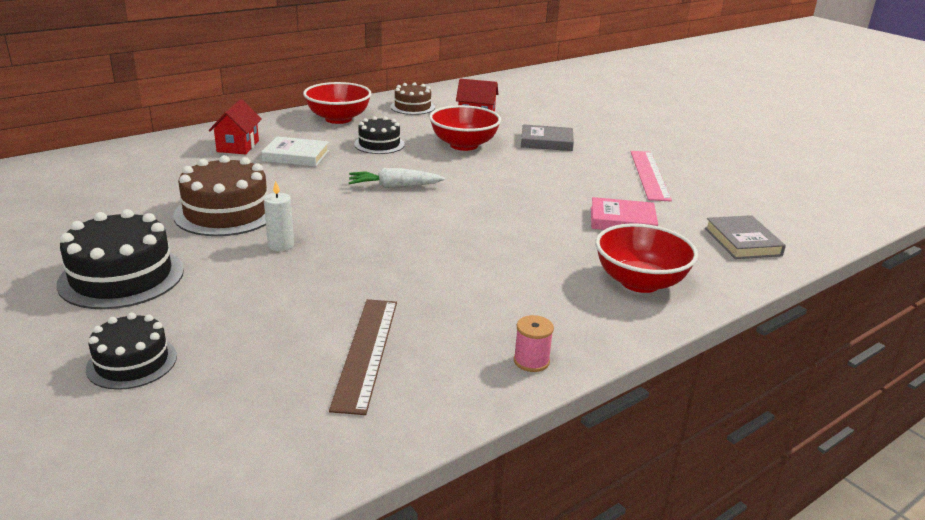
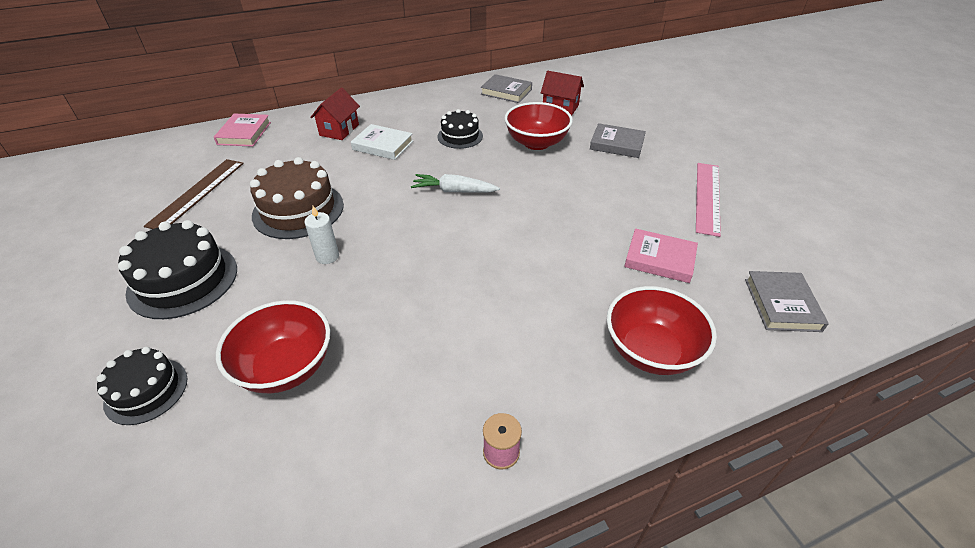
camera: 15 degrees right, 15 degrees up
(122, 155) = (244, 133): none -> pink book
(338, 119) = (436, 102): red bowl -> red bowl (286, 367)
(366, 352) = (348, 411): brown ruler -> brown ruler (197, 193)
(412, 107) = (506, 92): brown cake -> grey book

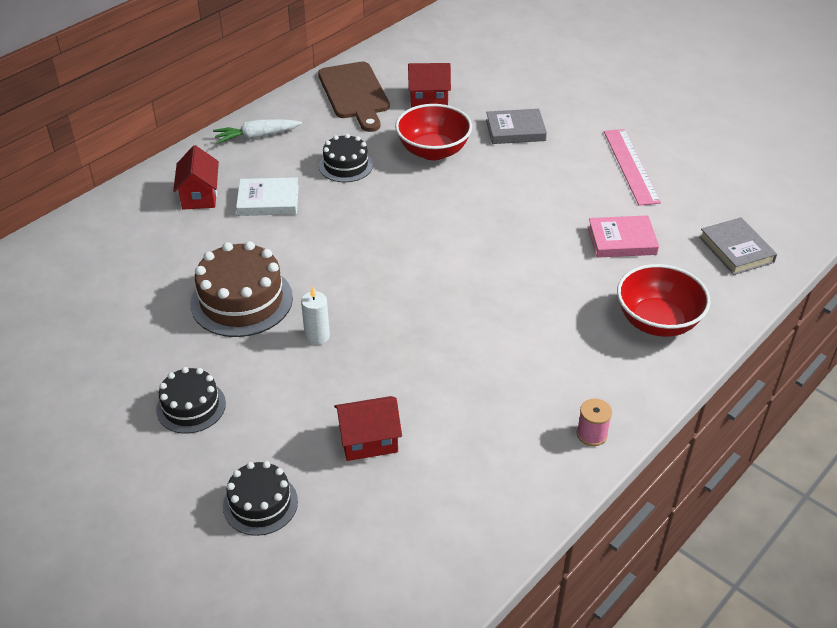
camera: 25 degrees left, 0 degrees up
(183, 280) = (191, 406): black cake -> black cake, size x0.61
(197, 193) = (106, 318): brown ruler -> none
(244, 133) = (85, 232): pink book -> none
(286, 367) = (368, 441): red bowl -> red house
(454, 191) = (388, 231): white carrot -> white carrot (256, 137)
(506, 92) = (355, 94): grey book -> brown cutting board

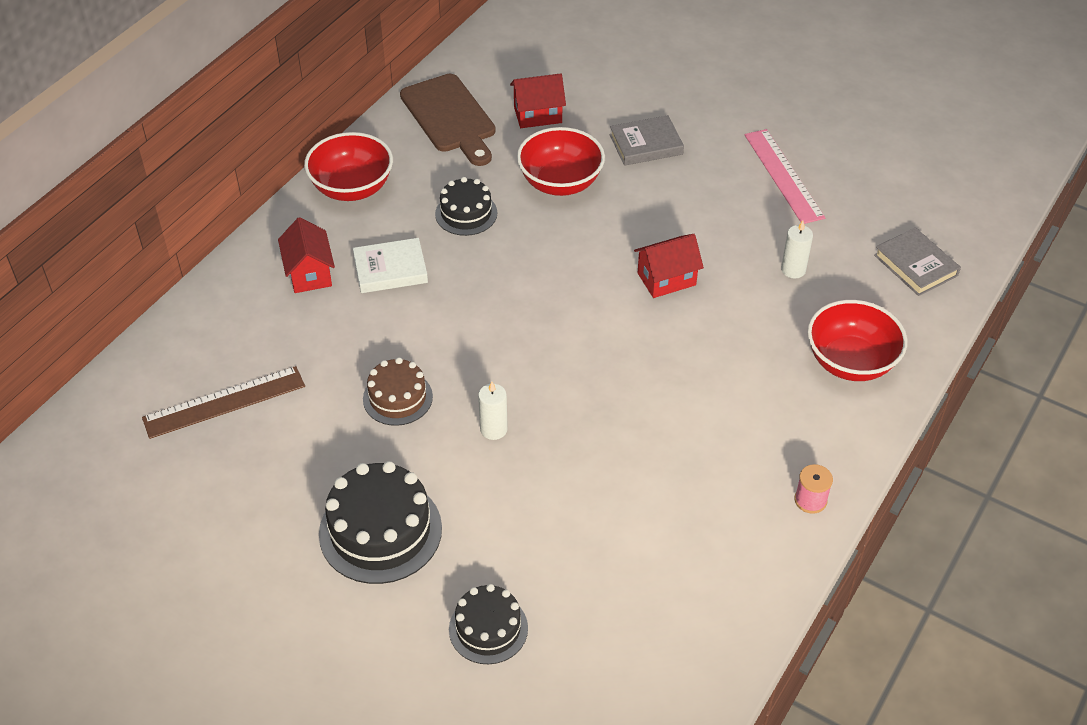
camera: 10 degrees left, 5 degrees up
(94, 286) = (224, 402): none -> brown ruler
(191, 406) = (380, 531): black cake -> black cake, size x1.63
(241, 300) = (397, 398): brown cake -> brown cake, size x0.61
(256, 137) = (352, 188): white carrot -> red bowl
(368, 441) = (582, 542): red house -> red house (666, 279)
(622, 240) = (793, 270): pink book -> white candle

